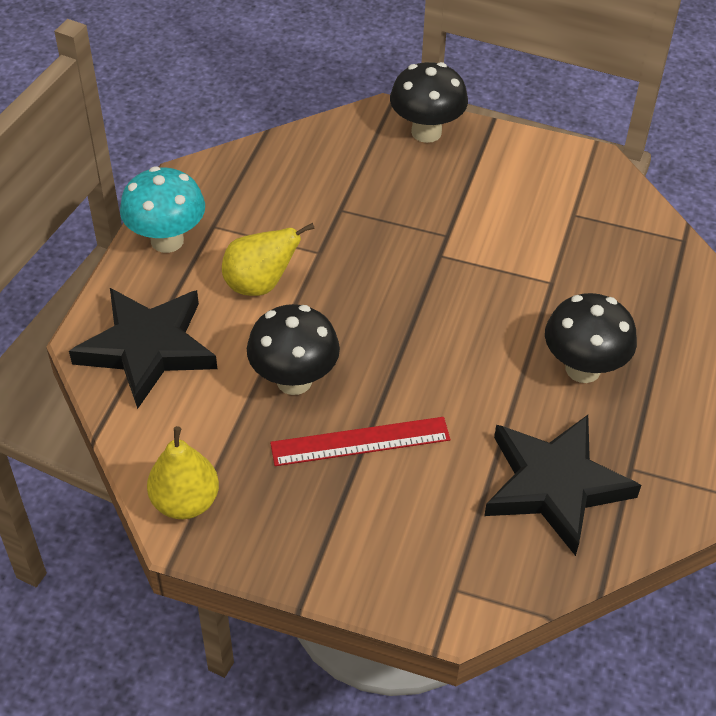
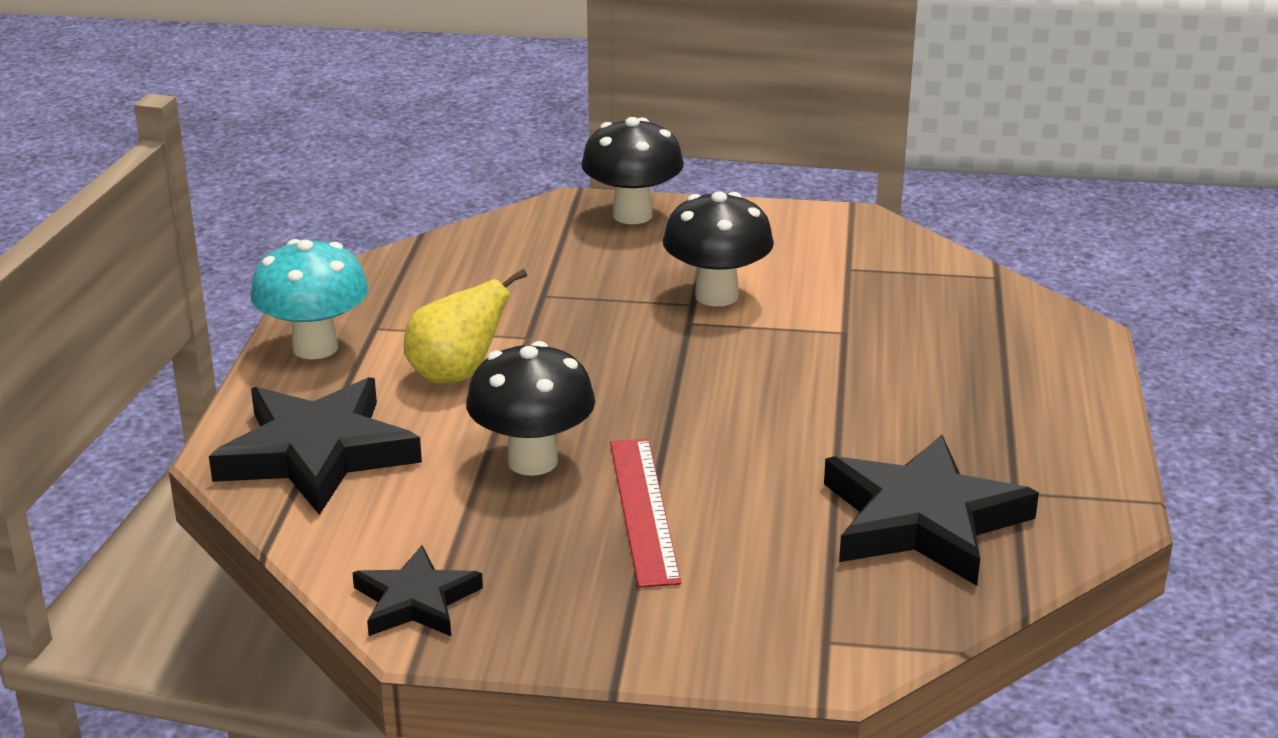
camera: 10 degrees left, 20 degrees down
(185, 502) = (416, 600): yellow pear -> black star
(360, 442) = (644, 510): red ruler -> red ruler turned 75 degrees counterclockwise
(583, 369) = (915, 406): black mushroom -> black mushroom (716, 295)

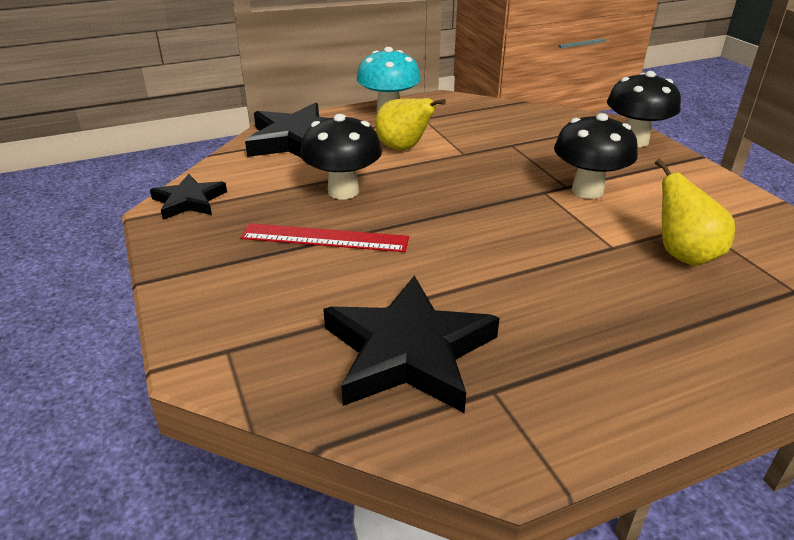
camera: 60 degrees right, 5 degrees up
(644, 510) = (324, 238): red ruler -> red ruler turned 45 degrees clockwise
(894, 301) = (683, 255): none -> yellow pear

